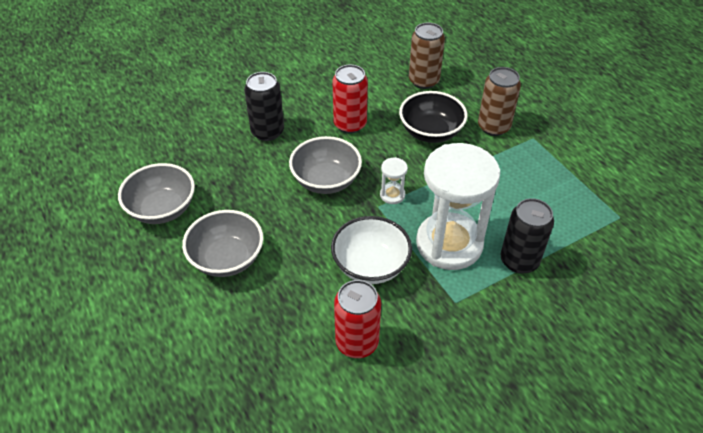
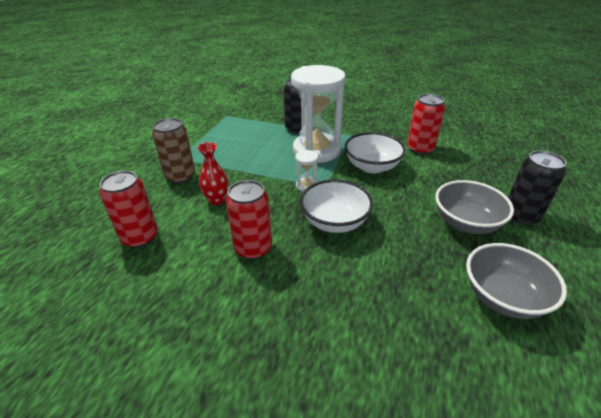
camera: 130 degrees left, 10 degrees down
(267, 132) = (327, 299): black can -> black can (521, 215)
(326, 180) = (335, 222): grey bowl -> white bowl
(424, 81) = (140, 237): brown can -> red can
(430, 132) = (217, 200): black bowl -> red vase

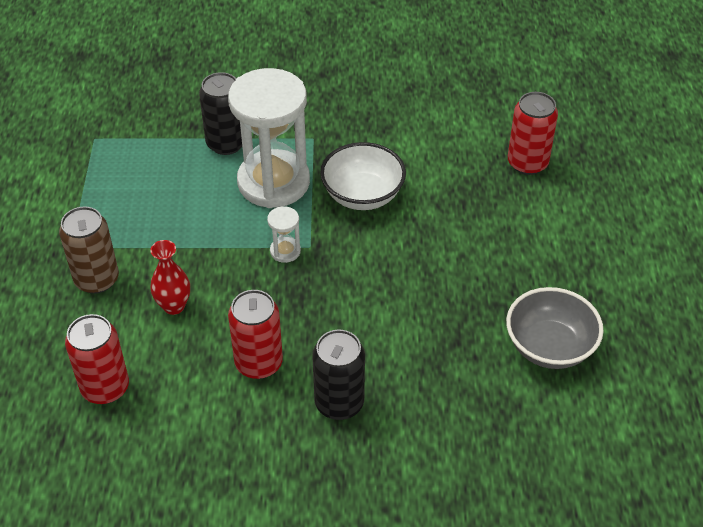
camera: 20 degrees left, 10 degrees up
(335, 222) = (343, 299): white bowl -> none
(420, 148) = (419, 144): red can -> red can (527, 163)
(466, 223) = (499, 259): grey bowl -> none
(521, 215) = (560, 232): black can -> black can (339, 403)

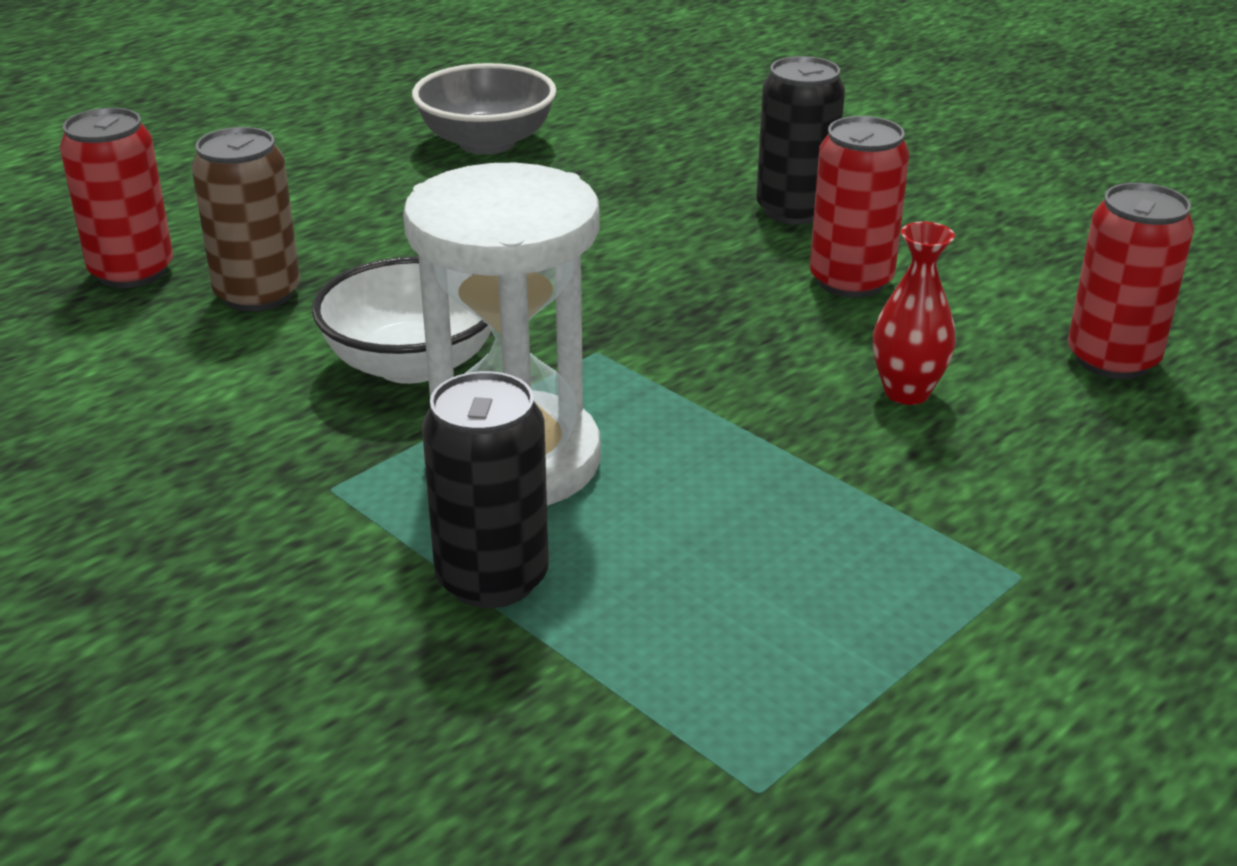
camera: 135 degrees left, 15 degrees down
(96, 279) = (1012, 494): brown can -> brown can (258, 294)
(285, 251) = (642, 364): white hourglass -> none

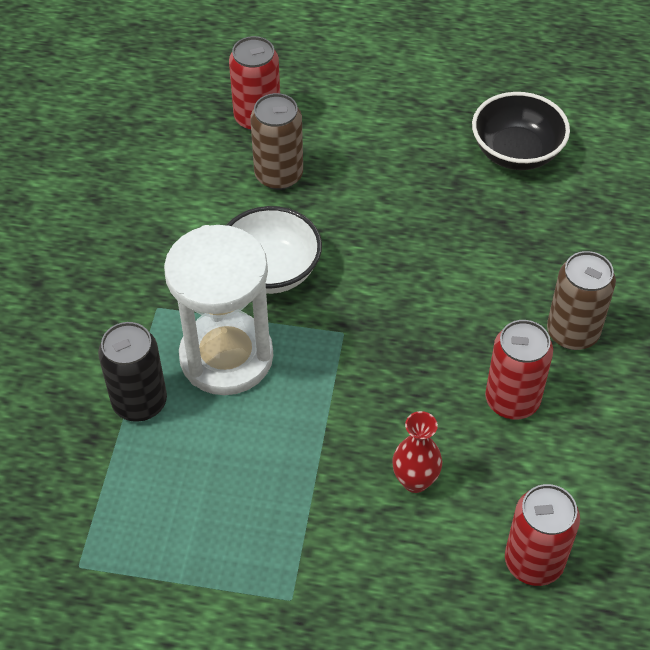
camera: 55 degrees right, 20 degrees up
(487, 143) = (516, 152): grey bowl -> black bowl
(794, 210) = (572, 332): black can -> brown can

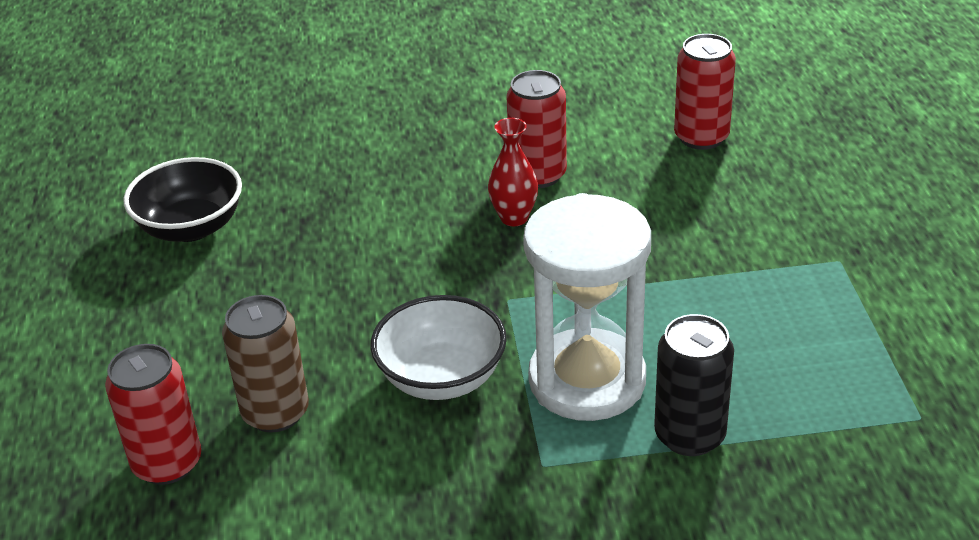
camera: 105 degrees left, 15 degrees down
(415, 481) = (663, 214): red vase -> red vase (514, 218)
(572, 332) = (438, 154): brown can -> none

